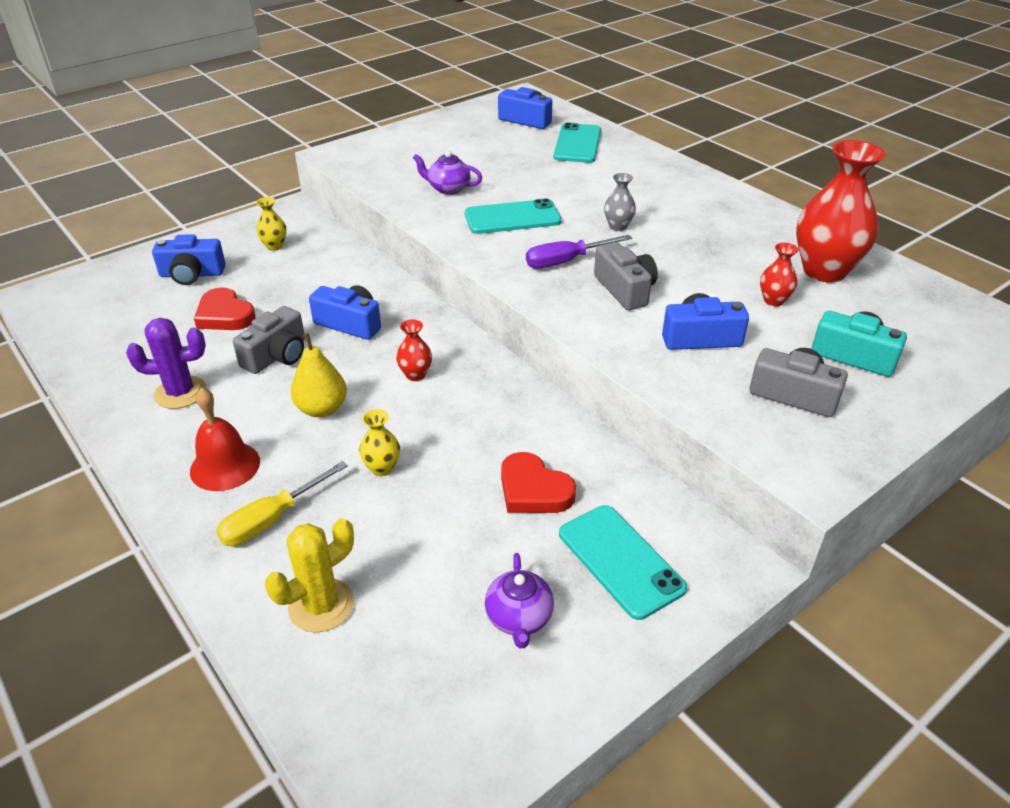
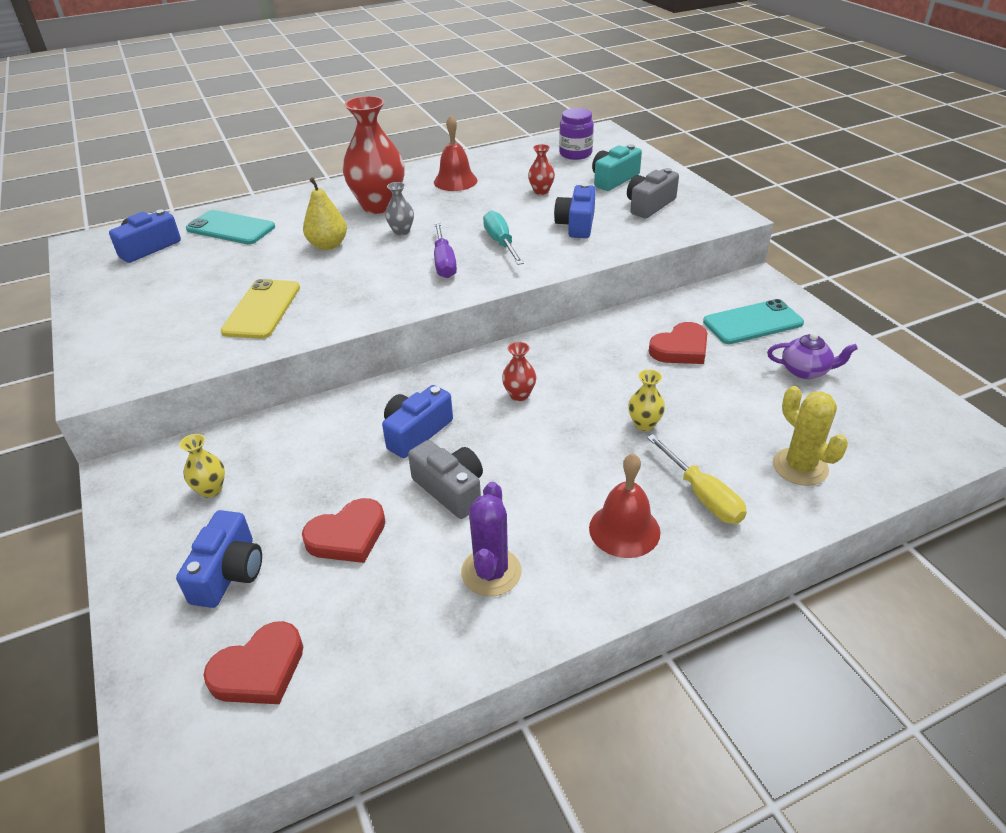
camera: 75 degrees left, 0 degrees up
(106, 307) = (259, 670): none -> red heart
(322, 409) = (552, 458): yellow pear -> yellow pear (328, 245)
(448, 188) = (262, 309): purple teapot -> yellow phone
(512, 218) = (350, 279): turquoise phone -> none
(625, 289) = (501, 243): grey camera -> turquoise screwdriver
(757, 238) = (455, 181): none -> red bell
(824, 271) = (512, 168): red vase -> red vase (379, 206)
(911, 315) = (575, 154): none -> purple jar

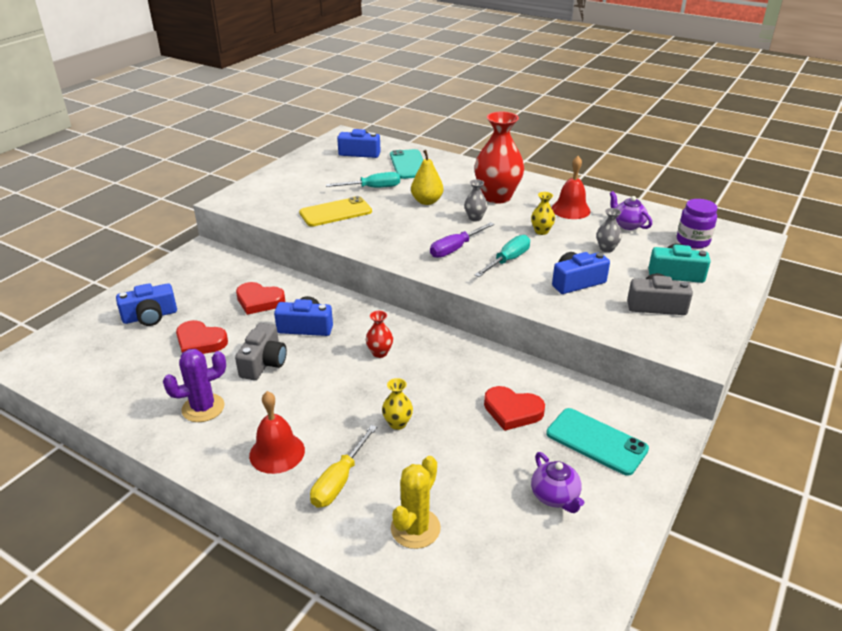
camera: 55 degrees right, 5 degrees down
(211, 489) = (206, 281): yellow vase -> yellow vase (541, 231)
(246, 267) = (373, 188): none -> turquoise screwdriver
(259, 670) = (91, 357): red heart -> red heart (259, 301)
(515, 168) = (627, 224): none -> purple teapot
(541, 191) = (606, 249): red vase -> grey vase

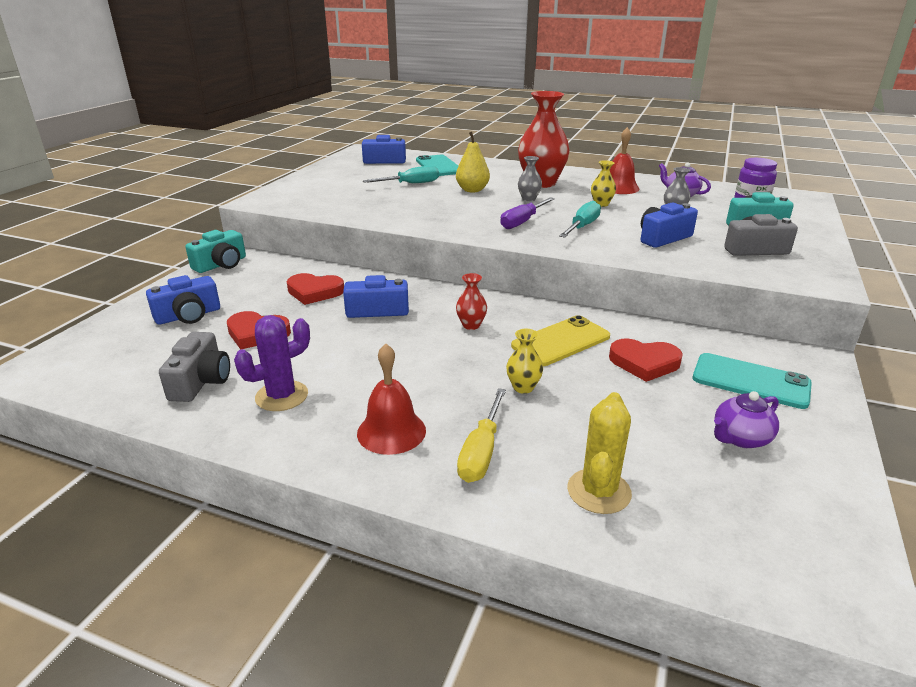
camera: 10 degrees left, 5 degrees down
(189, 261) = (221, 264): none -> turquoise camera
(264, 363) = (341, 346): grey camera -> grey camera (201, 381)
(335, 212) = (380, 203): yellow phone -> yellow phone (561, 341)
(555, 496) = (740, 438): purple teapot -> purple teapot turned 90 degrees clockwise

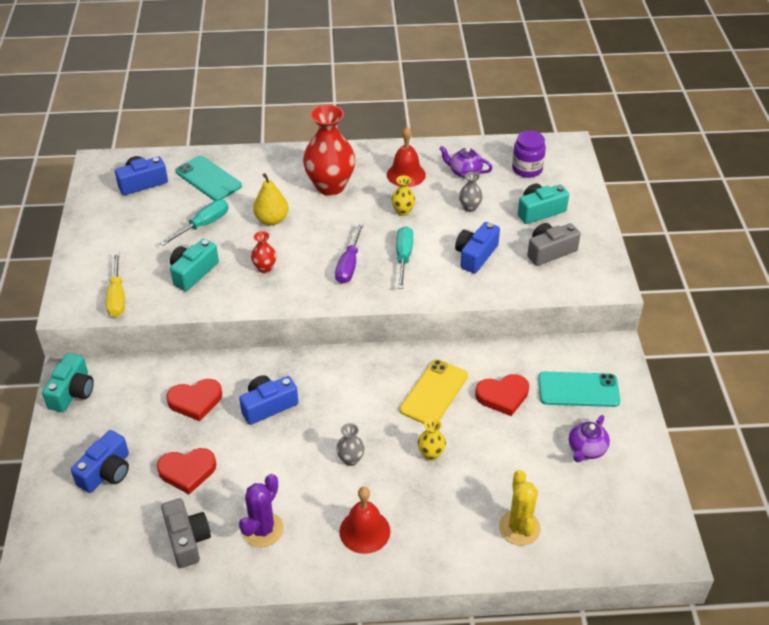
camera: 25 degrees left, 15 degrees up
(376, 203) = (193, 272): none -> turquoise camera
(471, 325) = (356, 398): red vase -> red vase (265, 268)
(481, 452) = (434, 525): yellow screwdriver -> yellow screwdriver (117, 297)
(528, 199) = (334, 221): grey vase -> grey vase (350, 459)

